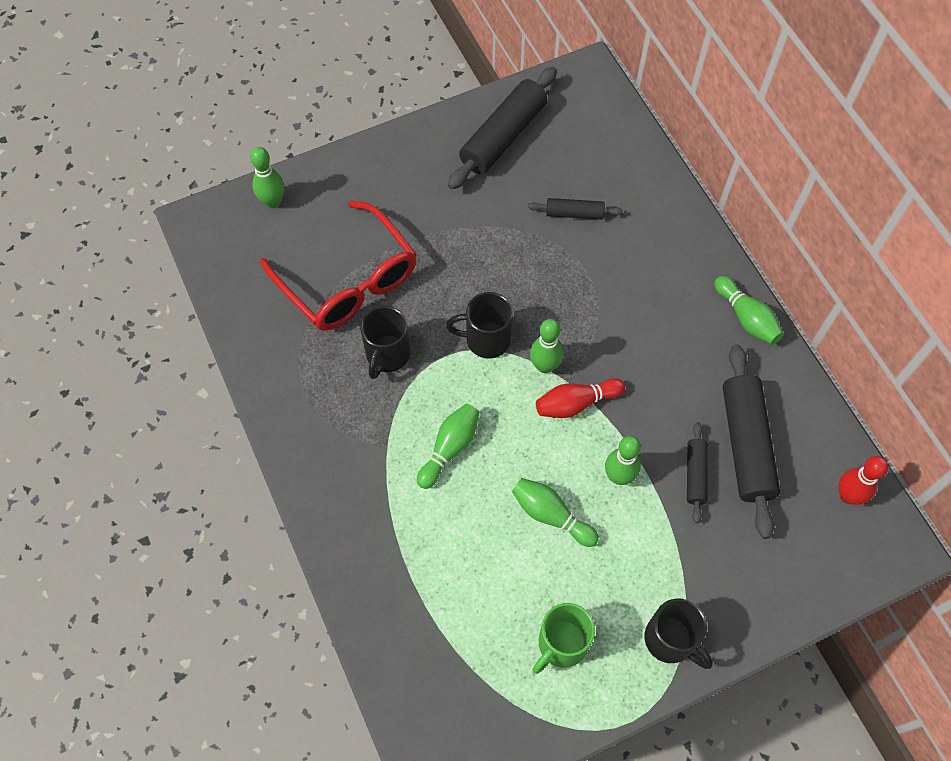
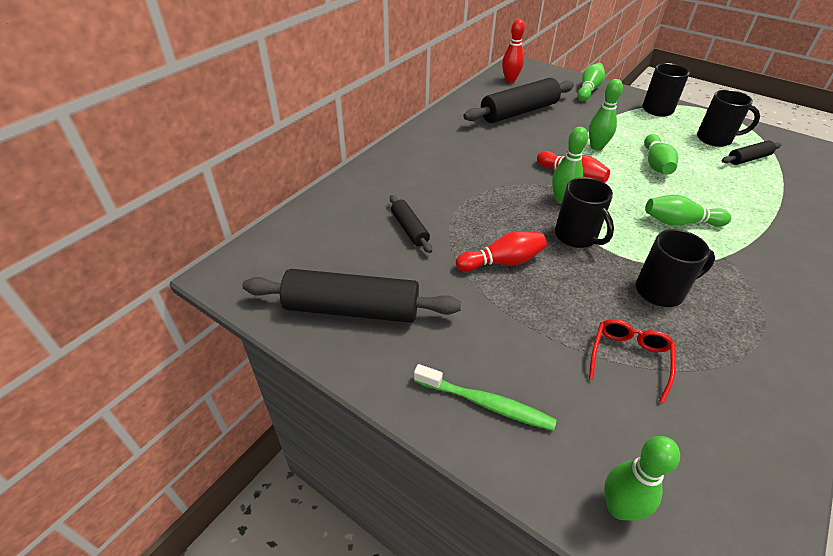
camera: 120 degrees left, 20 degrees down
(348, 280) = (629, 358): red glasses -> red glasses, size x0.48
(375, 176) = (486, 403): none -> green toothbrush
(491, 260) = (502, 262): none -> red bowling pin
(561, 644) = (715, 139): green mug -> black mug
(695, 475) = (559, 123): black rolling pin -> black rolling pin (748, 159)
(746, 318) = (430, 130): green bowling pin -> green bowling pin (588, 90)

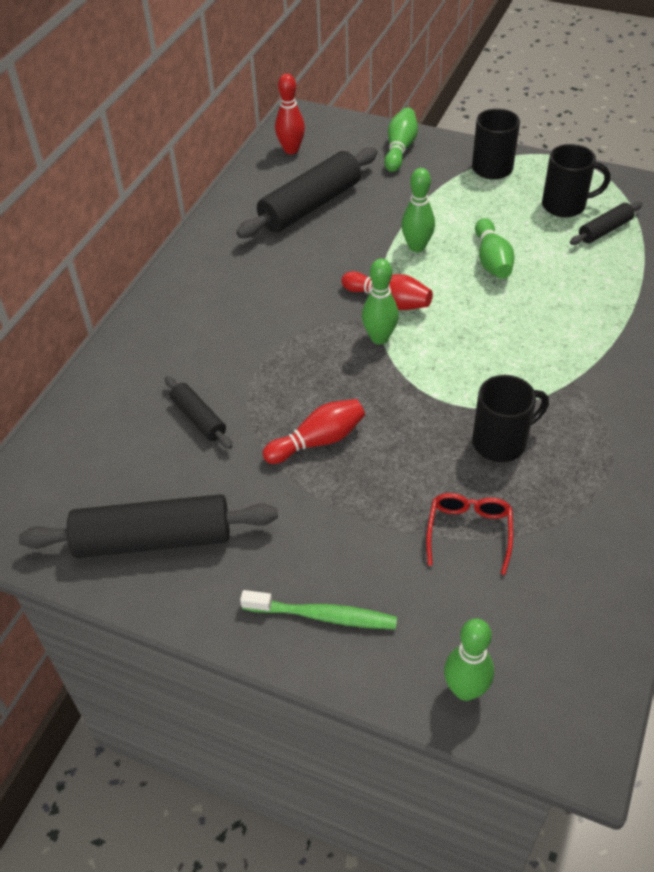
camera: 10 degrees left, 5 degrees up
(577, 237) = (402, 388): black mug -> none
(680, 222) = (522, 343): green bowling pin -> none

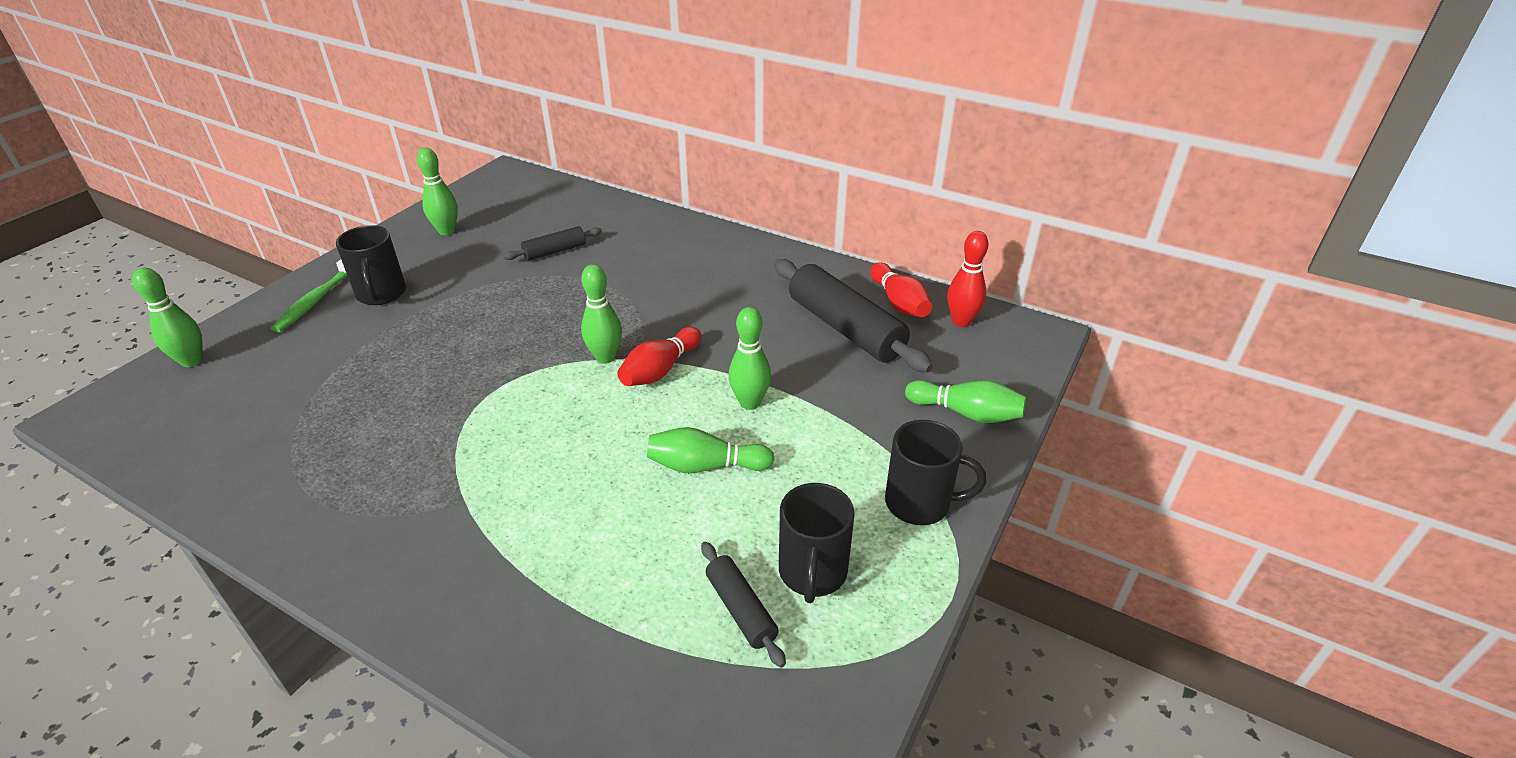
camera: 95 degrees right, 10 degrees down
(154, 539) = (446, 231): black rolling pin -> green bowling pin
(318, 441) = (491, 309): red bowling pin -> red bowling pin (899, 303)
(469, 532) = (328, 384): red glasses -> none
(501, 441) = (414, 423): black mug -> black mug (381, 294)

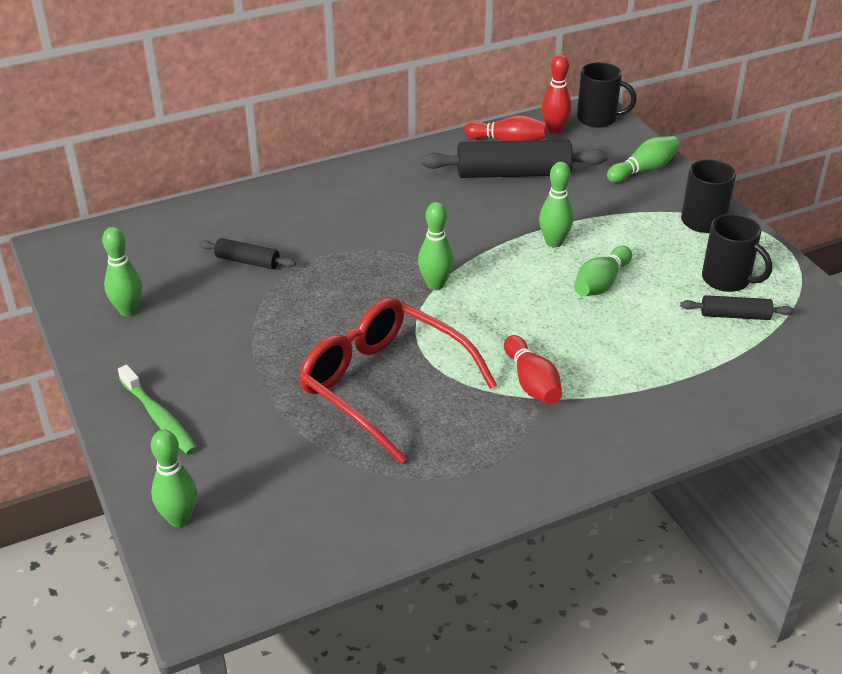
camera: 55 degrees left, 0 degrees up
(381, 294) = (199, 376): black mug -> black mug (598, 119)
(424, 391) = (384, 385): none -> red glasses
(555, 251) = (247, 261): black rolling pin -> black rolling pin turned 75 degrees counterclockwise
(660, 370) = (478, 265): red bowling pin -> red bowling pin (532, 382)

